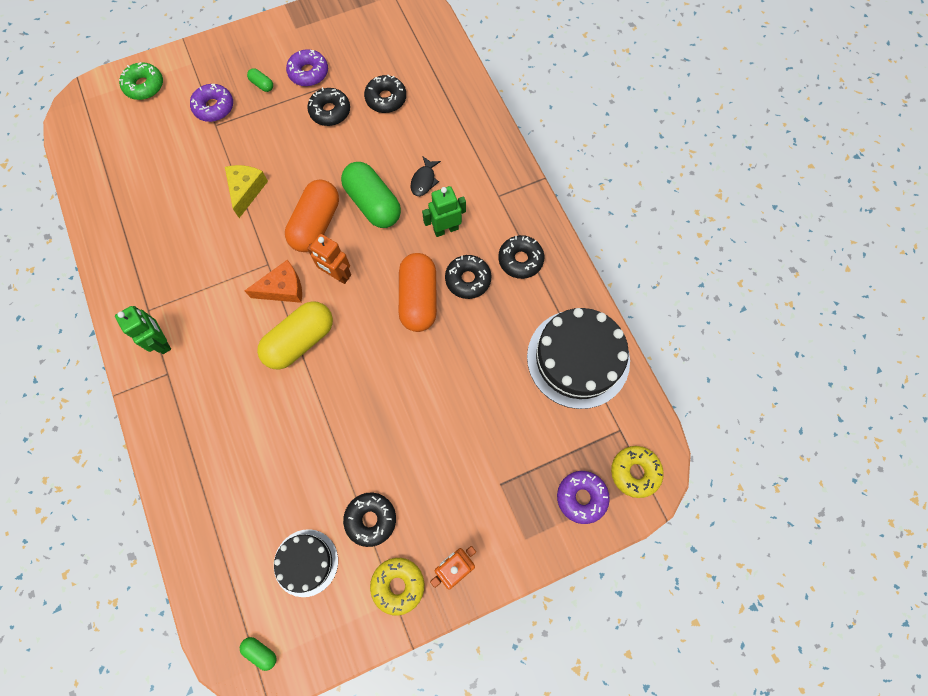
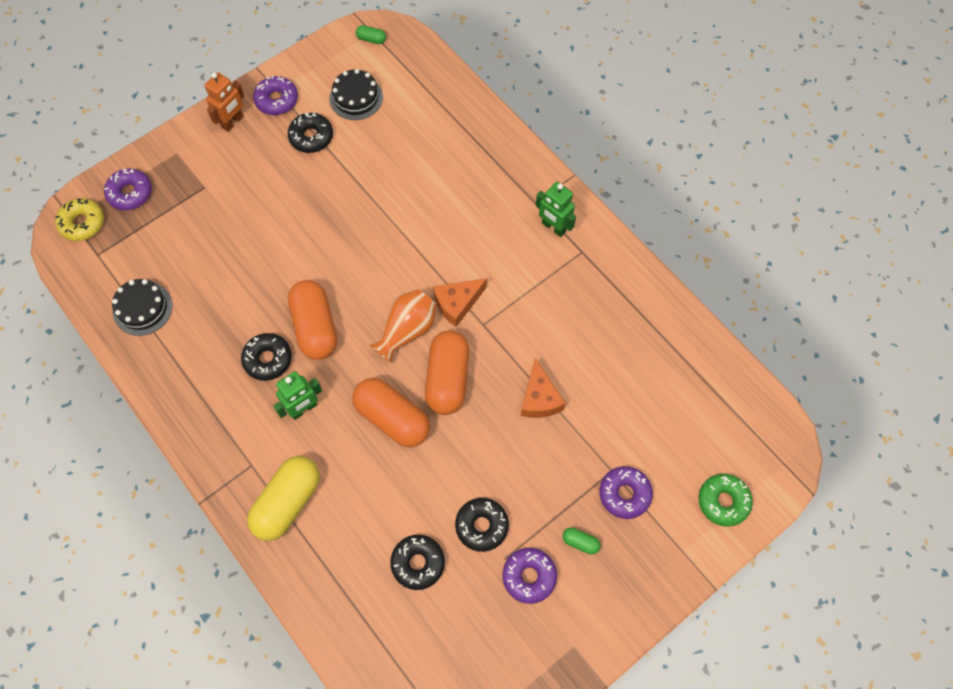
camera: 165 degrees right, 5 degrees down
(246, 190) = (539, 398): yellow cheese -> orange cheese
(300, 341) = (422, 259): yellow capsule -> yellow capsule (288, 502)
(337, 275) = (407, 330): orange robot -> orange vase
(373, 204) = (392, 418): green capsule -> orange capsule
(398, 585) = (277, 100): yellow donut -> purple donut
(424, 180) = (342, 462): black fish -> none
(520, 260) = (214, 394): black donut -> none
(578, 358) = (142, 308): black cake -> black cake, size x0.57

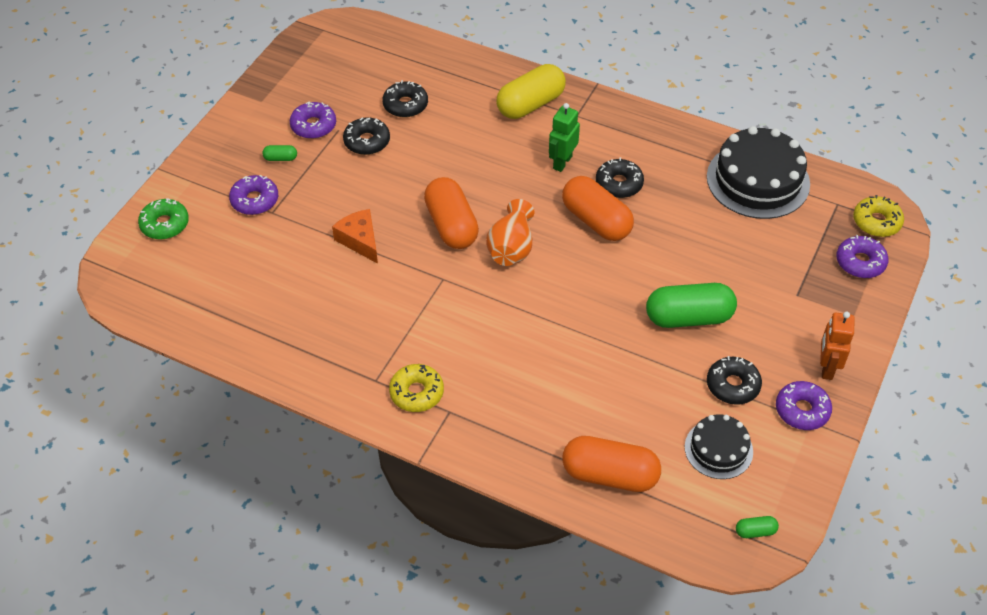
camera: 155 degrees right, 15 degrees down
(142, 308) = (758, 180): black cake -> black cake, size x1.77
(288, 502) = (530, 104): yellow capsule -> yellow capsule turned 45 degrees clockwise
(303, 203) = (688, 317): none -> green capsule
(392, 418) = (482, 182): orange capsule -> orange capsule (610, 475)
(457, 303) = (477, 286): orange cheese -> none
(553, 227) = (416, 393): green robot -> yellow donut

